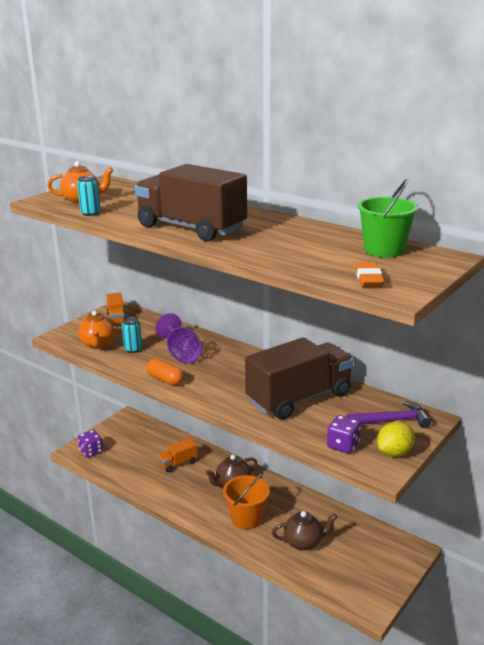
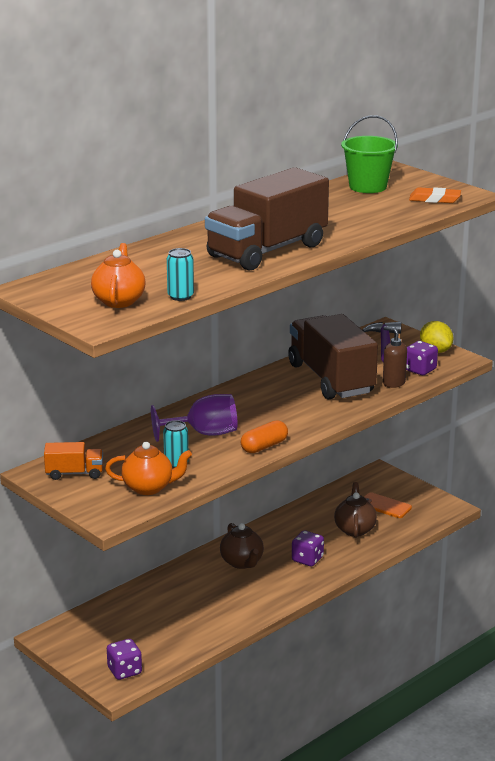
camera: 80 degrees left, 0 degrees up
(178, 463) = (183, 599): orange truck -> none
(246, 518) = (307, 559): orange bucket -> purple dice
(306, 432) = (393, 383): none -> brown soap dispenser
(353, 559) = (385, 506): none -> orange phone

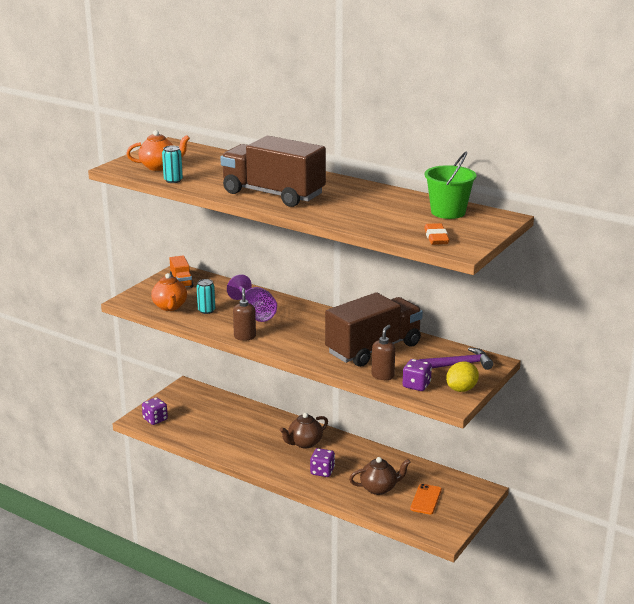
camera: 75 degrees right, 0 degrees up
(264, 446) = (245, 337): orange capsule -> brown soap dispenser

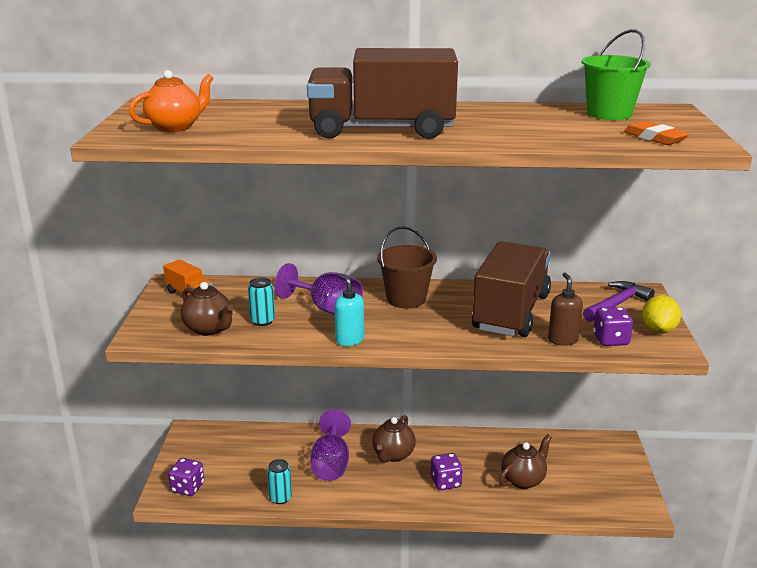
camera: 30 degrees left, 0 degrees up
(170, 307) = (209, 329): orange teapot -> brown teapot
(173, 180) = (221, 138): turquoise can -> turquoise can (280, 498)
(245, 337) = (349, 340): brown soap dispenser -> turquoise soap dispenser
(257, 435) = (331, 464): none -> purple goblet
(314, 321) = (406, 299): none -> brown bucket
(426, 499) = (581, 474): orange phone -> none

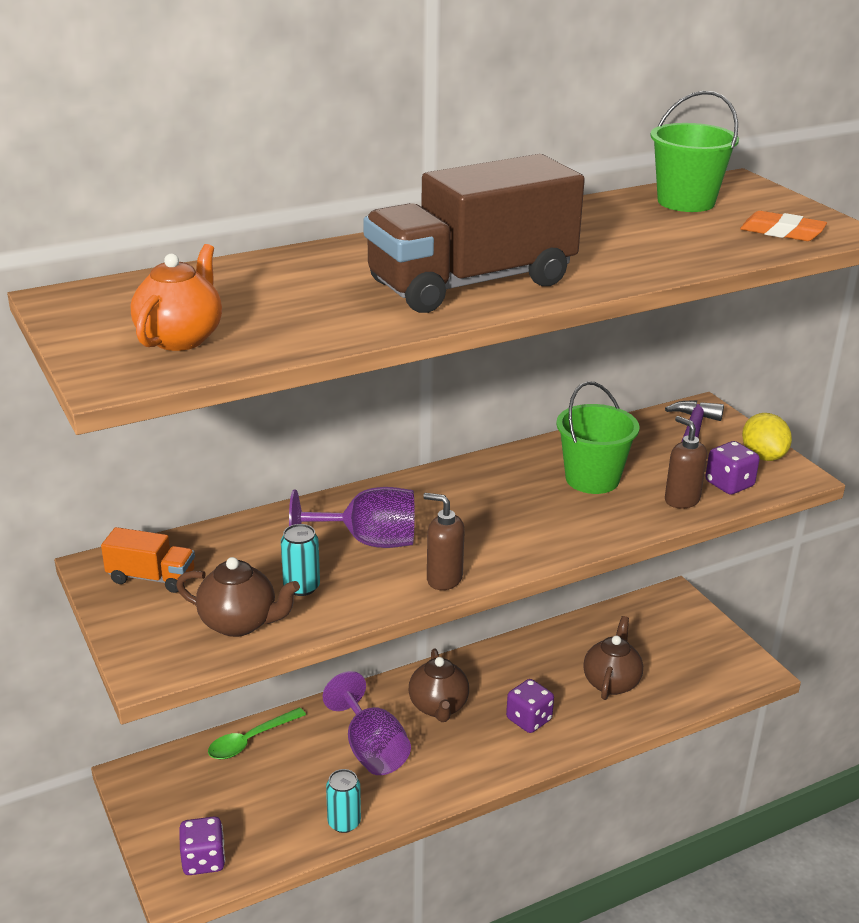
camera: 30 degrees left, 5 degrees up
(266, 435) = (250, 740): none -> green spoon
(349, 340) = (444, 579): turquoise soap dispenser -> brown soap dispenser
(406, 299) = (453, 496): brown bucket -> none
(511, 312) = (592, 479): brown truck -> green bucket

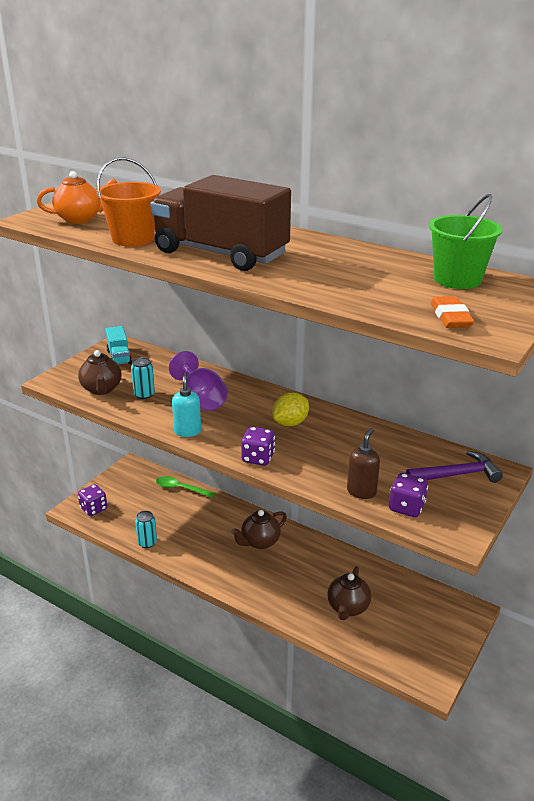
camera: 60 degrees right, 0 degrees up
(151, 578) = (119, 357): orange truck -> turquoise truck
(336, 321) = (133, 239): none -> orange bucket
(371, 749) = (206, 531): purple goblet -> none
(444, 579) = (187, 431): brown soap dispenser -> turquoise soap dispenser
(529, 719) = (280, 582): purple dice -> purple dice (258, 458)
(592, 479) = (346, 450): green bucket -> none
(611, 682) = (348, 608): brown teapot -> brown teapot turned 120 degrees clockwise
(763, 456) = (466, 514): yellow lemon -> yellow lemon (290, 423)

